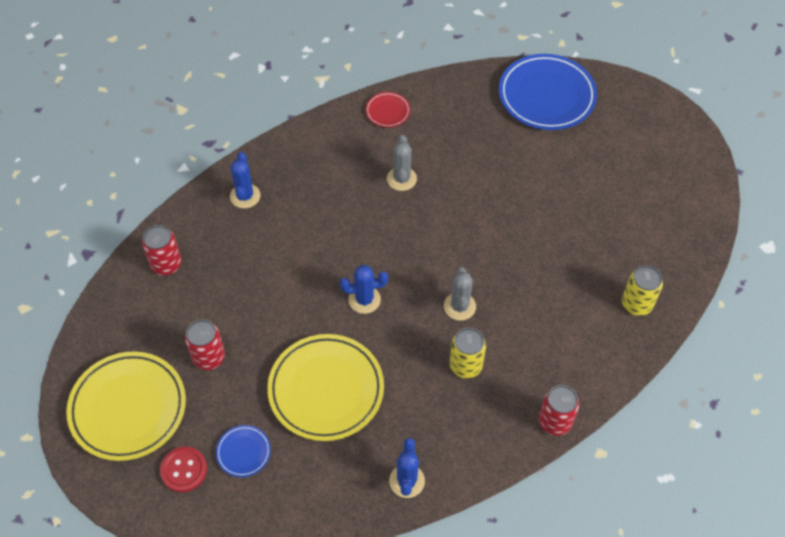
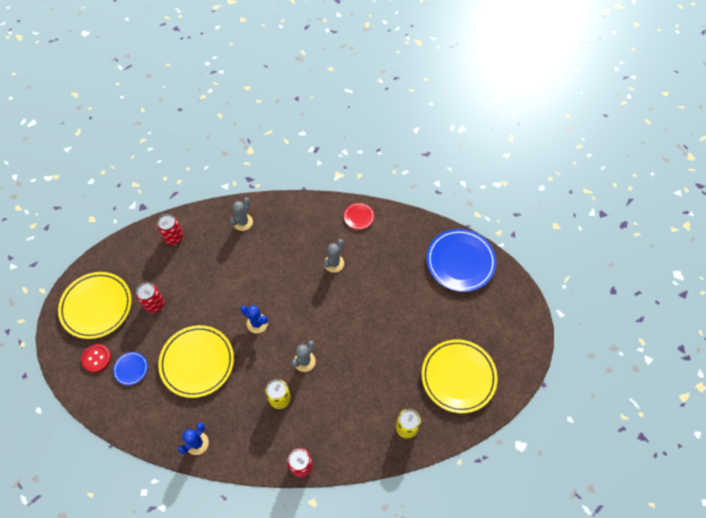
camera: 35 degrees right, 5 degrees up
(245, 196) = (243, 222): blue cactus -> grey cactus
(646, 217) = (458, 377): none -> yellow plate

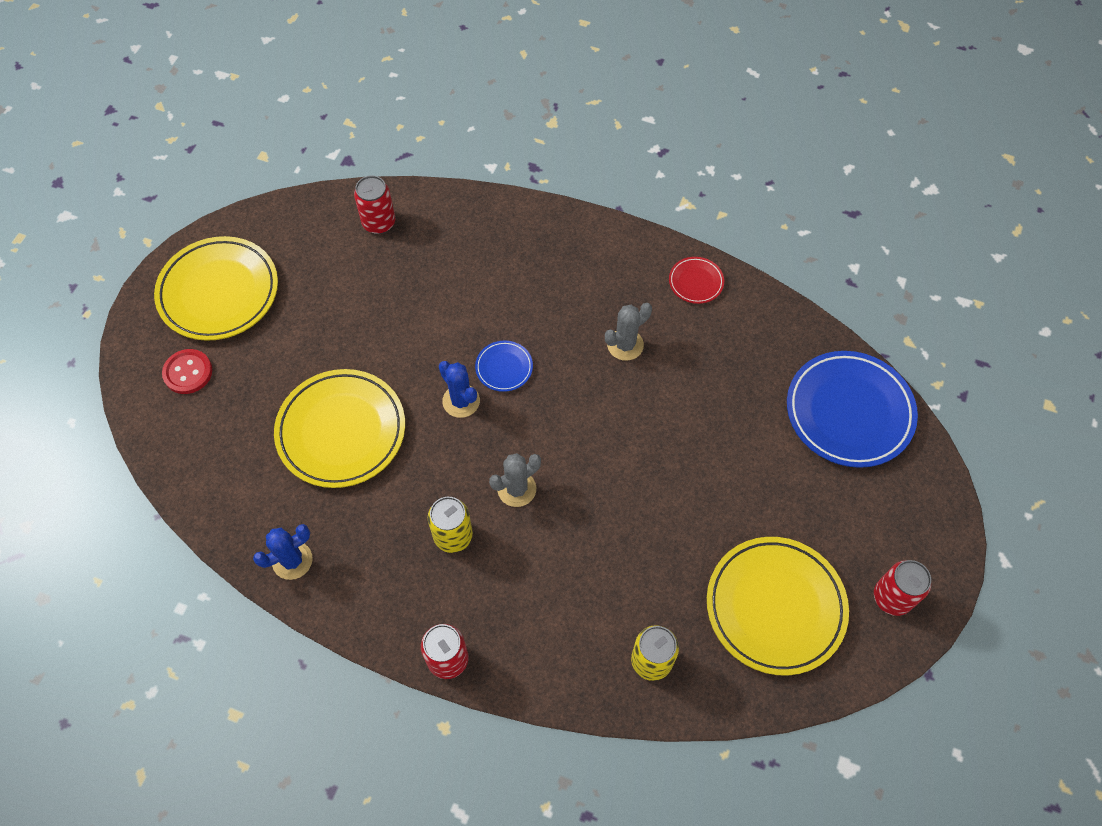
camera: 20 degrees right, 0 degrees up
(131, 369) = (234, 406): blue plate -> blue plate (504, 368)
(154, 304) = (309, 317): red can -> red can (892, 597)
(243, 222) = (498, 232): grey cactus -> none

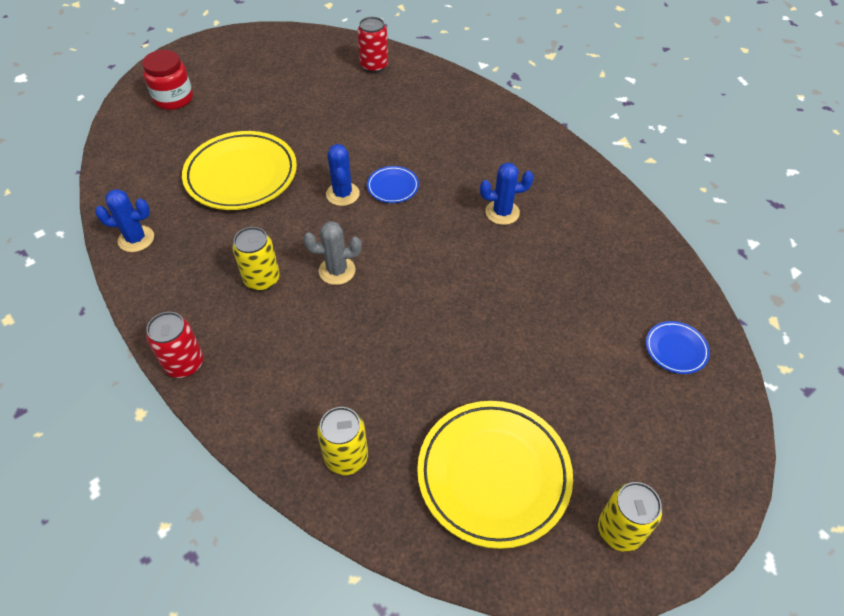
camera: 30 degrees right, 10 degrees down
(188, 372) = (173, 99): red button -> red jar
(219, 292) = (234, 64): yellow plate -> none
(625, 345) = (502, 212): grey cactus -> blue cactus
(696, 282) = (595, 195): red plate -> none
(849, 412) = (676, 349): blue plate -> blue plate, size x0.46
(892, 597) = (619, 530): red can -> yellow can

